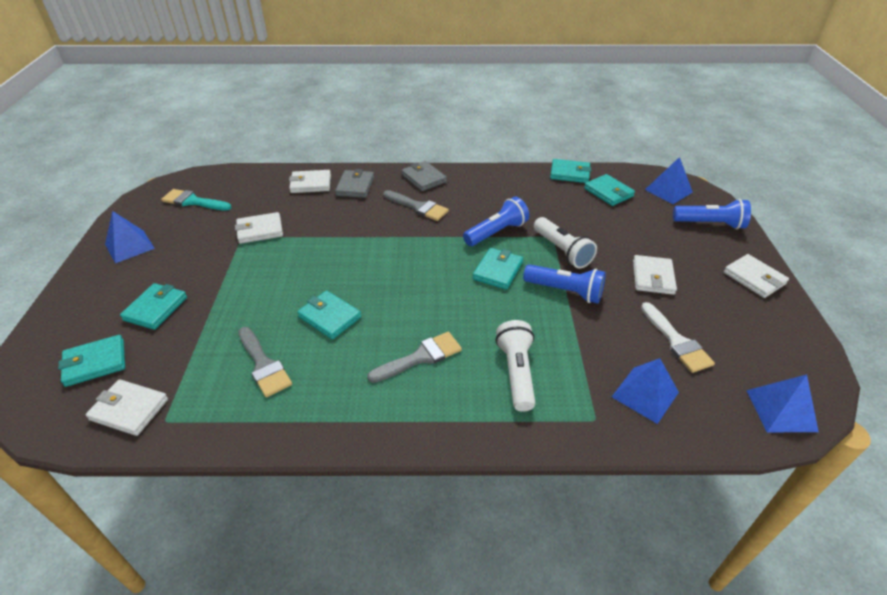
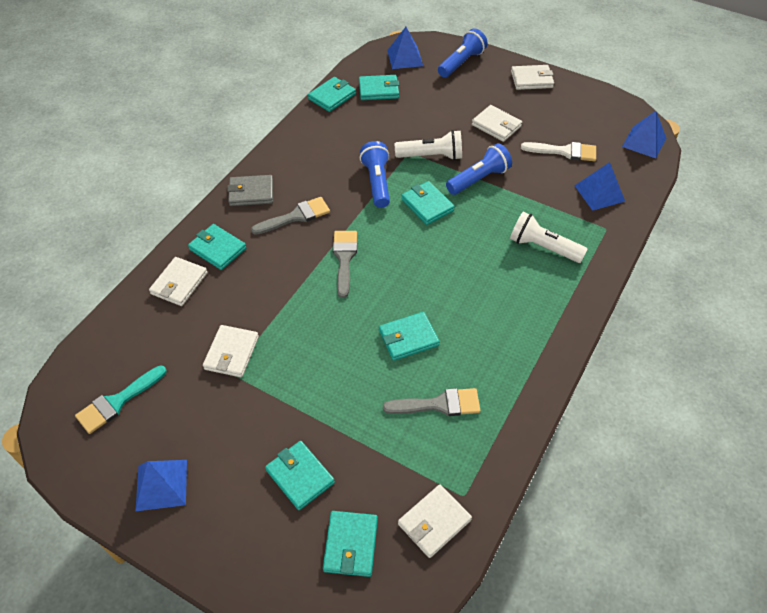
camera: 60 degrees left, 10 degrees up
(355, 186) = (217, 249): grey wallet -> turquoise wallet
(420, 357) = (494, 295): grey brush -> grey brush (344, 258)

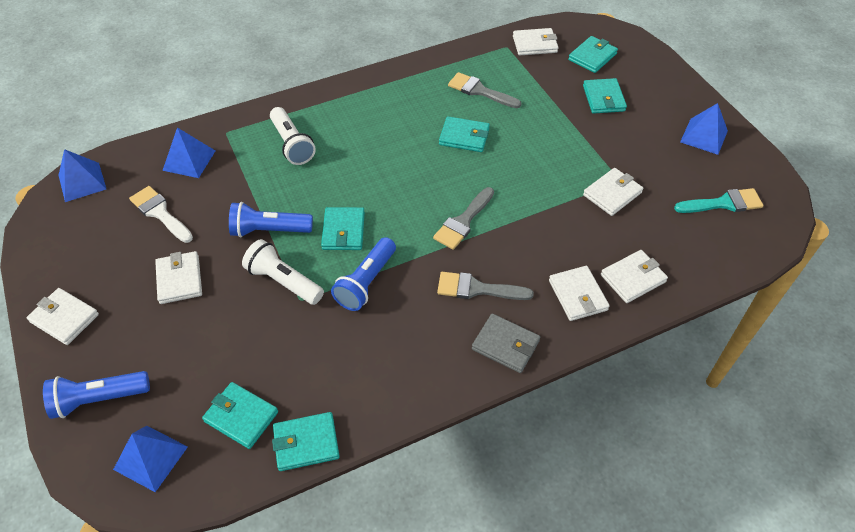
camera: 145 degrees left, 0 degrees up
(217, 249) = (577, 295): turquoise wallet -> white wallet

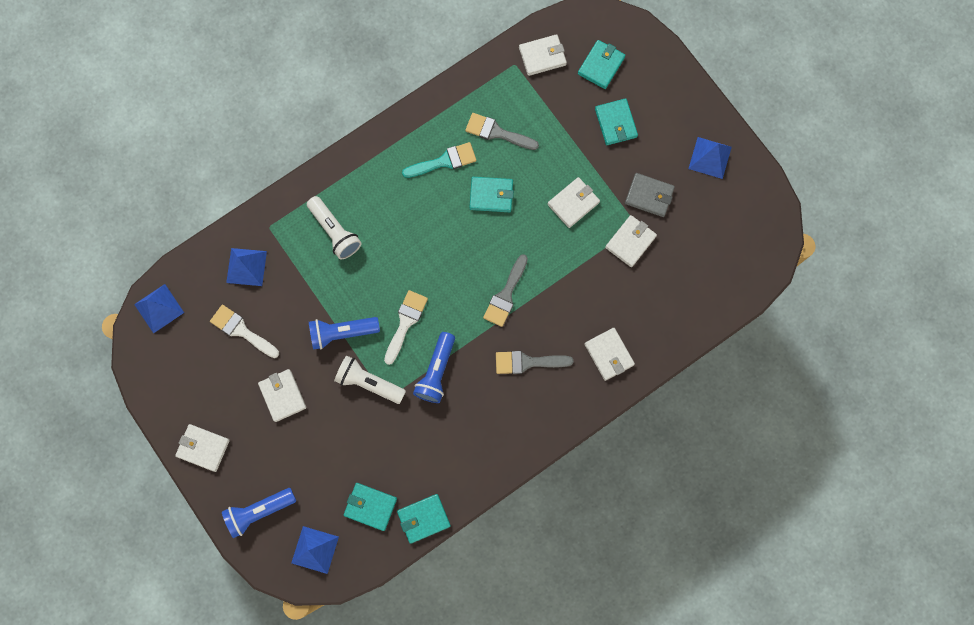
camera: 10 degrees left, 25 degrees up
(343, 231) = (405, 323): turquoise wallet -> white brush
(505, 345) = (557, 411): grey wallet -> grey wallet (649, 196)
(633, 278) = (652, 330): white wallet -> white wallet (573, 203)
(723, 203) = (726, 236): turquoise brush -> turquoise brush (444, 161)

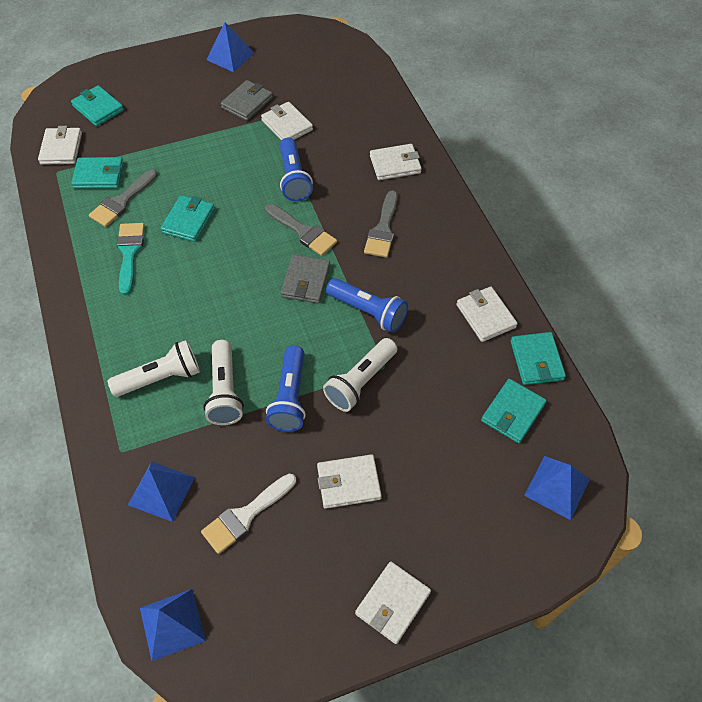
camera: 75 degrees left, 20 degrees down
(259, 511) = (496, 546): blue flashlight -> blue flashlight (294, 178)
(335, 283) = (225, 391): none -> white flashlight
(405, 323) = (301, 329): white brush -> none
(454, 312) = (306, 281): none -> grey wallet
(573, 203) = (228, 158): white wallet -> white wallet (485, 316)
(615, 123) = (162, 110): turquoise wallet -> turquoise wallet (99, 175)

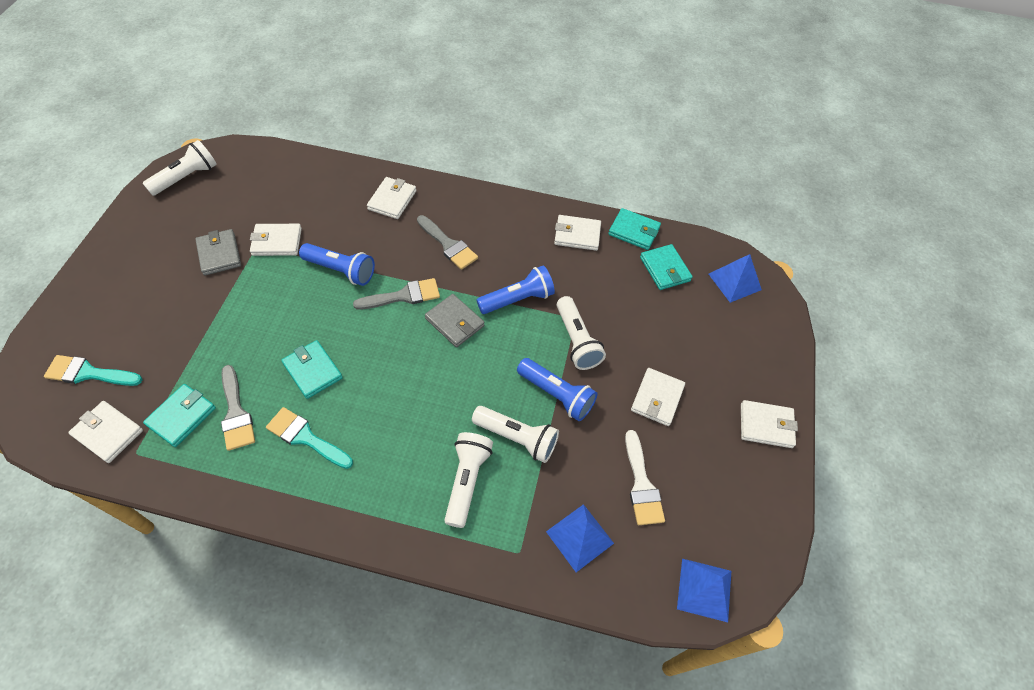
camera: 60 degrees left, 0 degrees up
(98, 108) = (88, 373): turquoise wallet -> turquoise brush
(230, 56) = (146, 235): blue pyramid -> none
(299, 39) = (186, 177): none -> white flashlight
(392, 603) = (766, 425): white wallet -> white wallet turned 60 degrees counterclockwise

